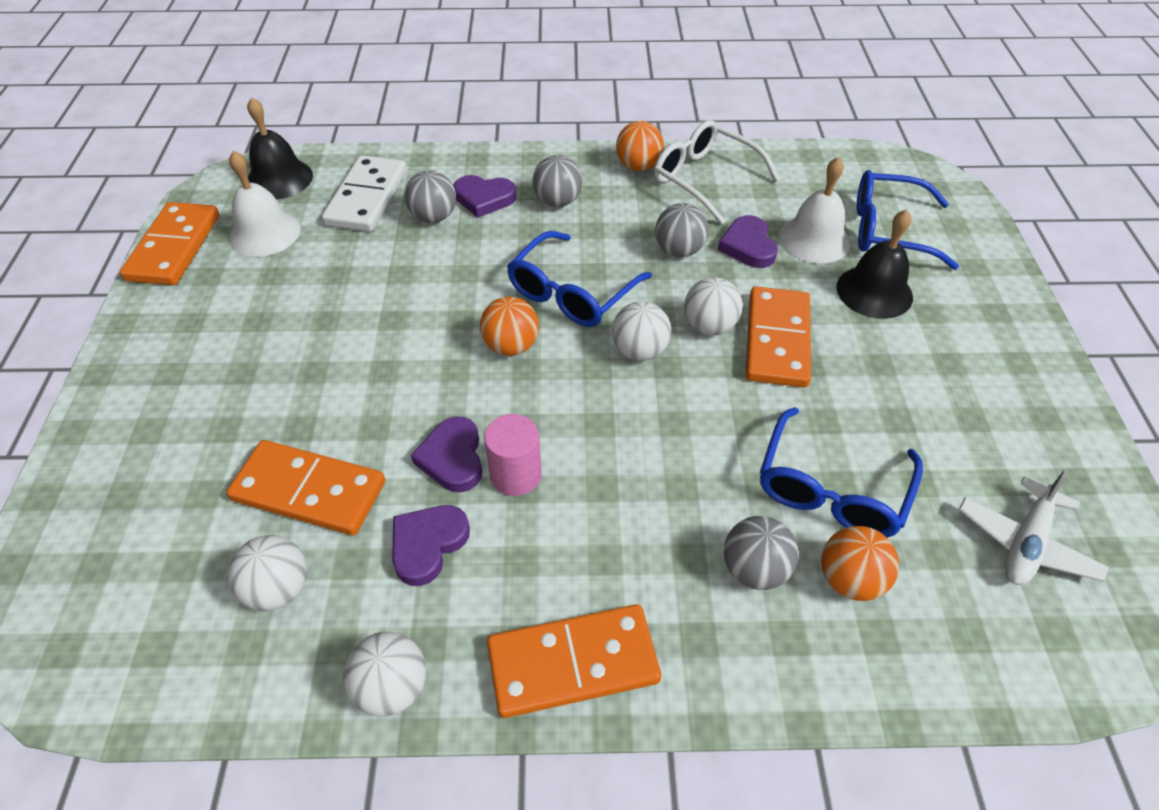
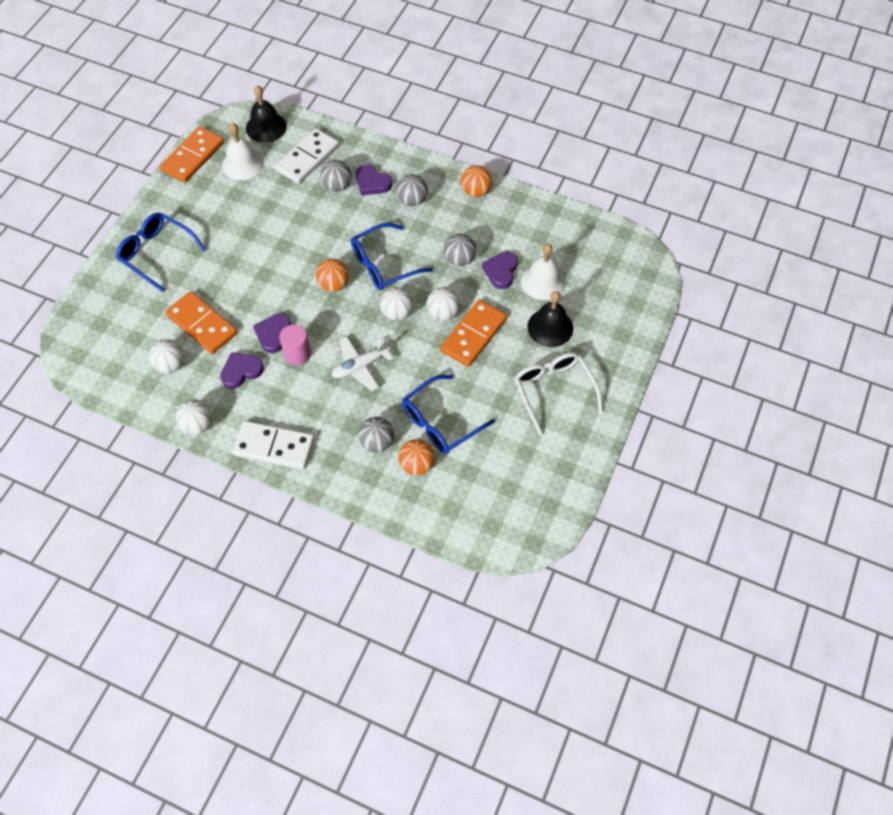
camera: 25 degrees right, 10 degrees up
(573, 663) = (274, 447): orange domino -> white domino
(704, 179) = (509, 215): white glasses -> white glasses (553, 390)
(888, 230) = (591, 292): blue glasses -> blue glasses (156, 253)
(1025, 543) = (512, 484): white plane -> white plane (360, 366)

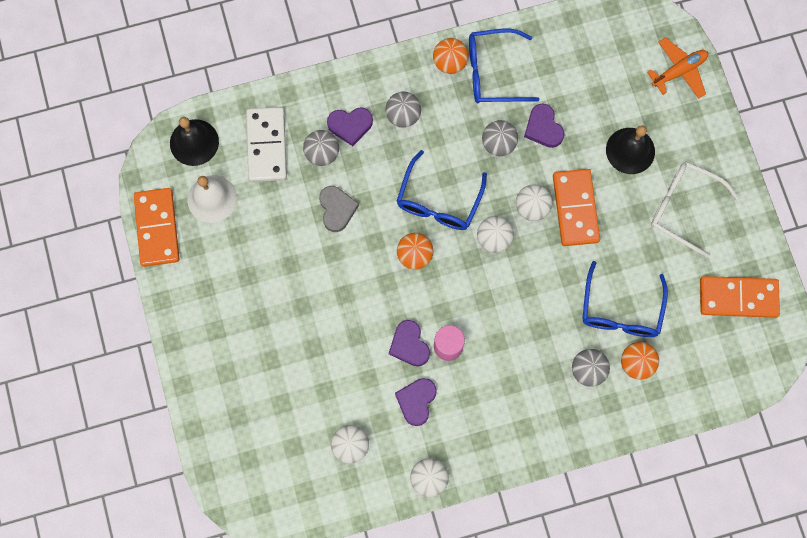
camera: 40 degrees left, 15 degrees up
(156, 253) = (227, 352): blue glasses -> blue glasses (493, 72)
(202, 324) = (339, 387): orange domino -> orange domino (738, 298)
(274, 447) = (510, 444): white domino -> none
(312, 223) = (337, 209): none -> grey heart
(360, 366) = (510, 314): white plane -> none
(543, 281) = (586, 110): white bell -> none
(636, 303) = (679, 71): none -> orange plane

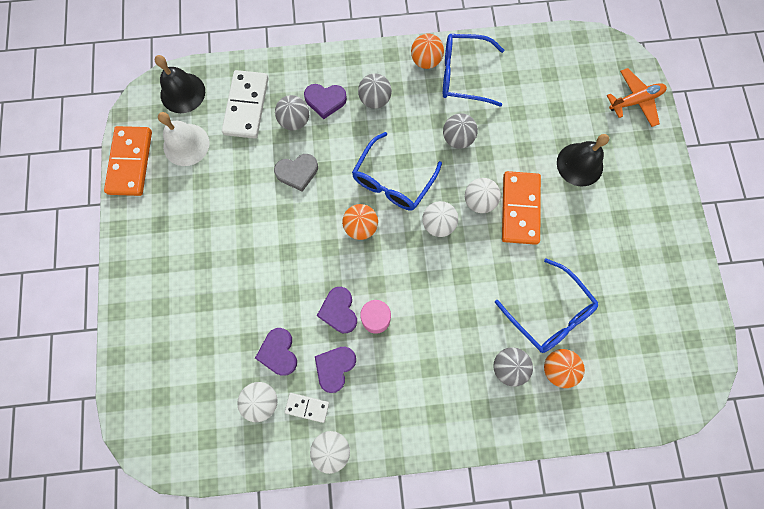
camera: 10 degrees right, 0 degrees up
(337, 209) = (297, 172): grey heart -> grey heart turned 75 degrees clockwise
(396, 444) = (307, 407): none -> white domino
(543, 128) = (501, 131): purple heart -> purple heart (278, 352)
(620, 310) = (549, 313): blue glasses -> blue glasses turned 60 degrees counterclockwise
(683, 208) = (623, 225): white glasses -> none
(738, 298) = (667, 321): orange domino -> none

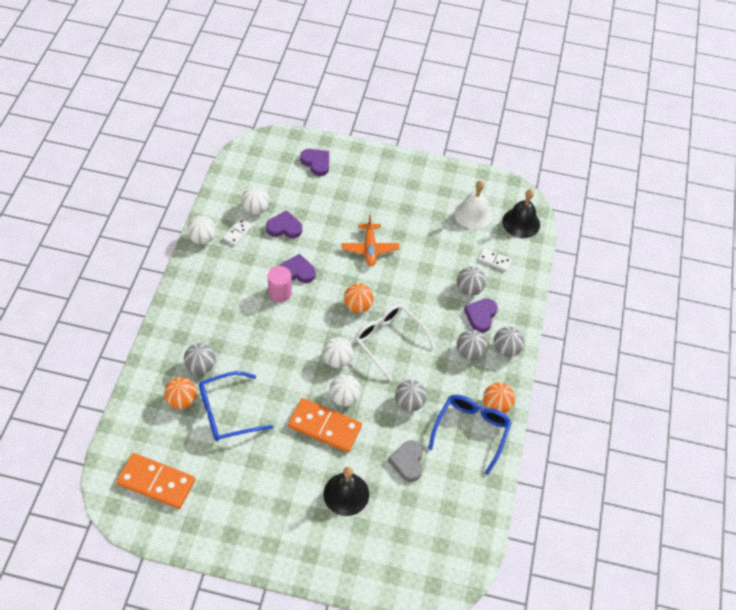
camera: 105 degrees right, 20 degrees down
(130, 162) = (470, 178): orange domino -> orange domino (156, 482)
(246, 106) = (494, 261): white domino -> white domino, size x0.52
(297, 172) = (421, 278): grey heart -> grey heart (407, 462)
(335, 367) = (257, 257): purple heart -> purple heart (316, 163)
(357, 68) = (506, 349): none -> grey ball
(392, 181) = (388, 341): blue glasses -> white glasses
(635, 101) = (392, 575): orange plane -> orange plane (370, 249)

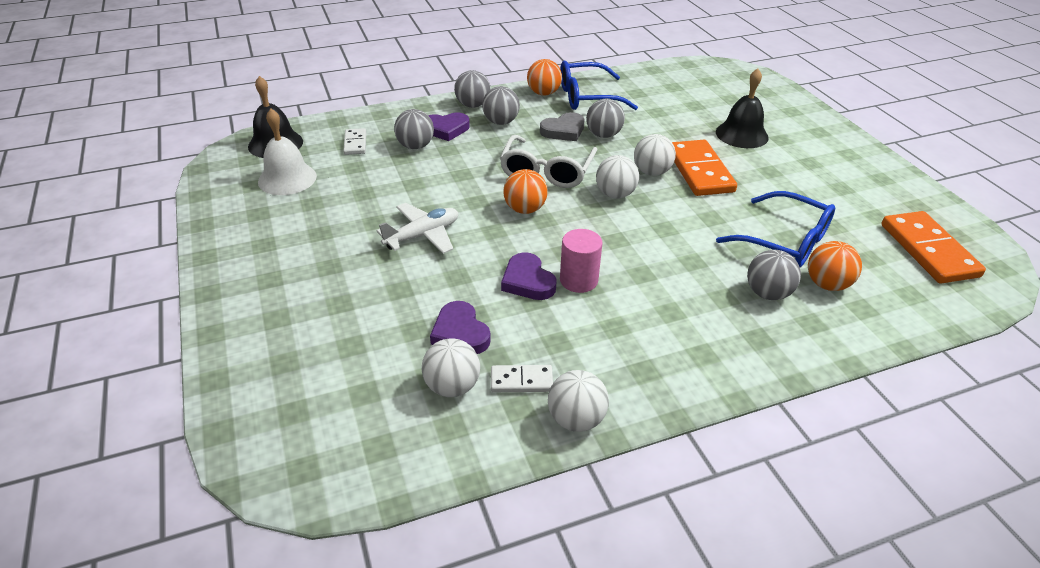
camera: 120 degrees left, 15 degrees down
(316, 163) = (282, 365): purple heart -> none
(370, 249) = (423, 235): orange plane -> white plane
(407, 462) = (663, 116): grey heart -> grey heart (563, 130)

